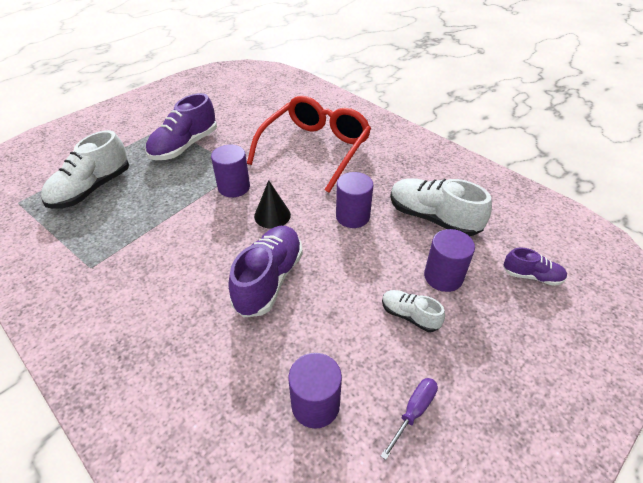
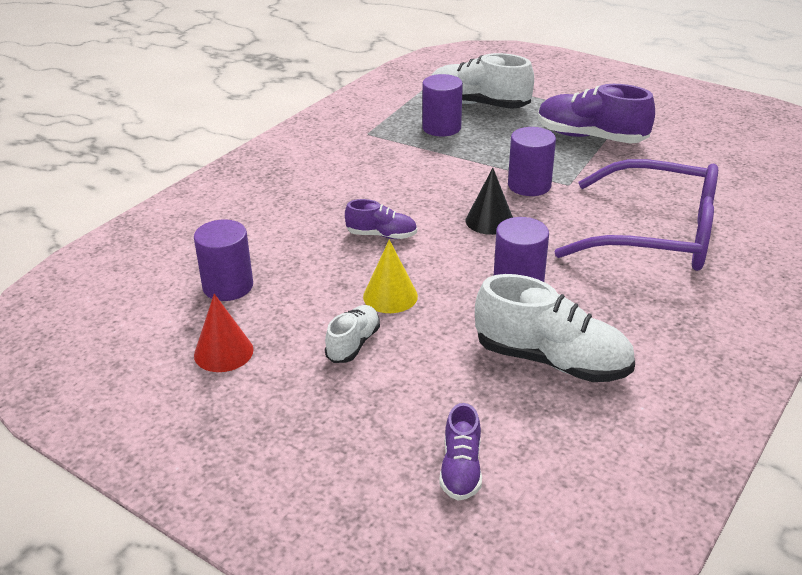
camera: 80 degrees right, 10 degrees down
(269, 280) = (381, 235): purple shoe -> purple shoe, size x0.54
(315, 149) = (657, 235): red glasses -> purple glasses
(354, 286) = (390, 296): none -> yellow cone
(414, 411) = (223, 352): purple screwdriver -> red cone
(433, 218) = (551, 361): white shoe -> white shoe turned 90 degrees clockwise
(443, 277) = (429, 372): purple cylinder -> purple cylinder (441, 128)

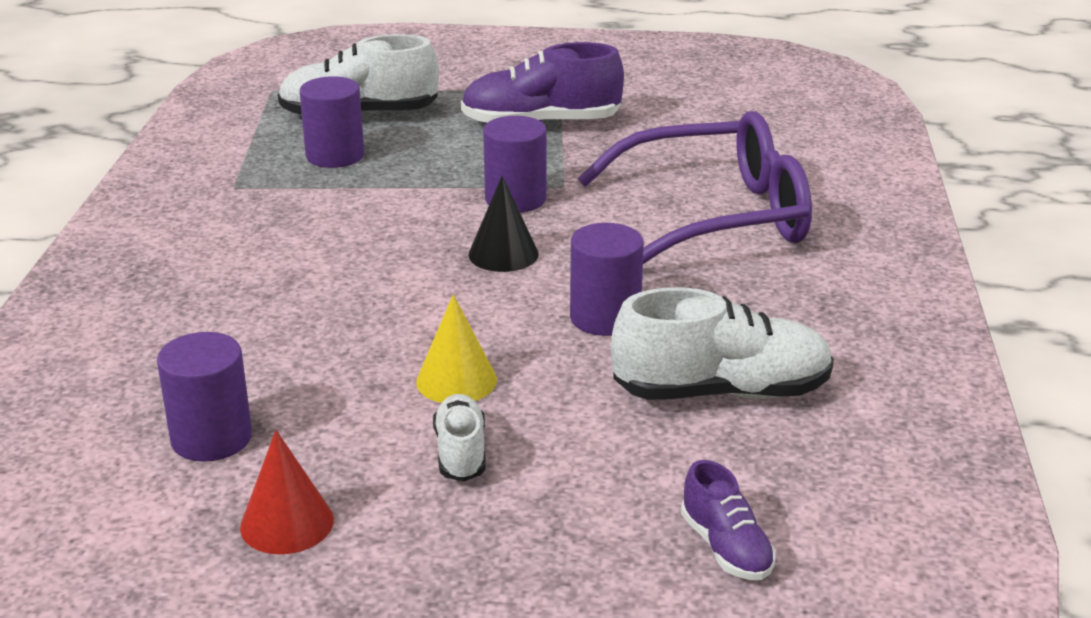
camera: 30 degrees left, 5 degrees down
(381, 235) = (375, 310): purple shoe -> none

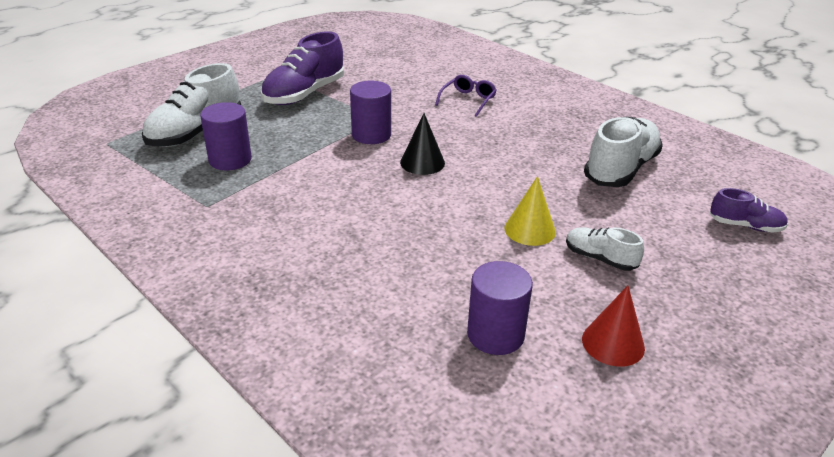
camera: 50 degrees left, 5 degrees up
(605, 317) = (521, 166): purple cylinder -> none
(716, 217) = (468, 100): purple glasses -> purple glasses, size x0.41

